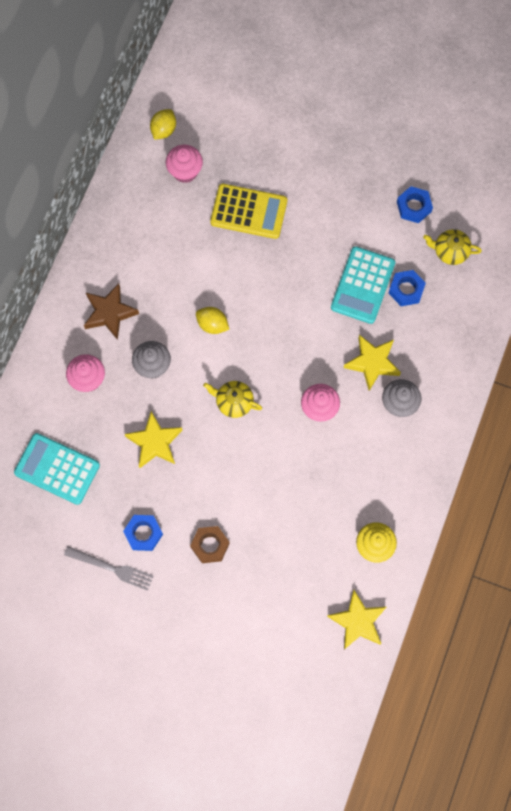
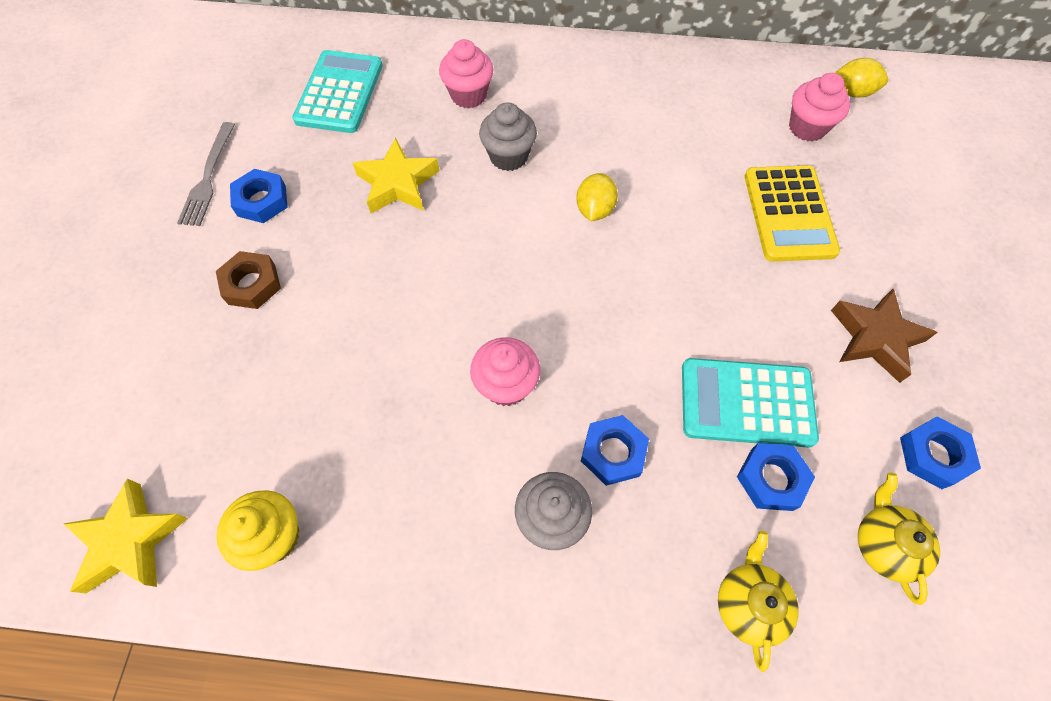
camera: 75 degrees right, 10 degrees down
(109, 313) = (567, 96): brown star -> brown star (875, 338)
(233, 402) = (483, 263): yellow teapot -> yellow teapot (748, 603)
(372, 363) = (613, 452): yellow star -> blue nut

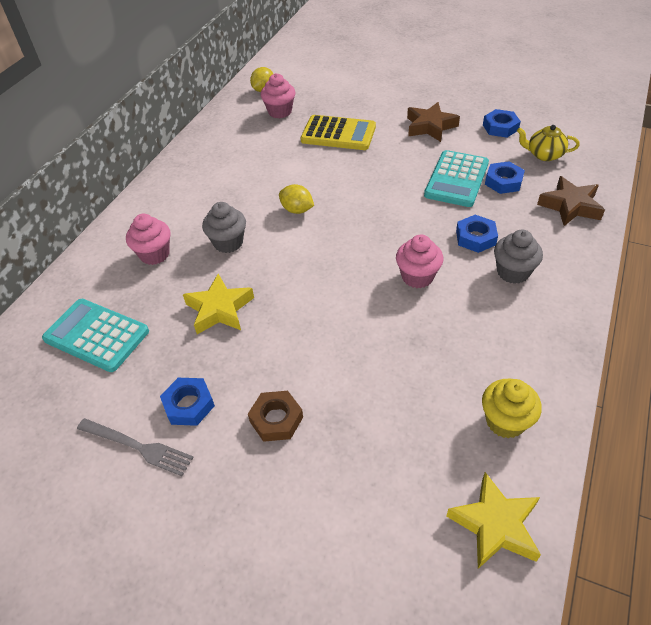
camera: 70 degrees left, 15 degrees down
(748, 603) = (570, 206): yellow teapot -> brown star

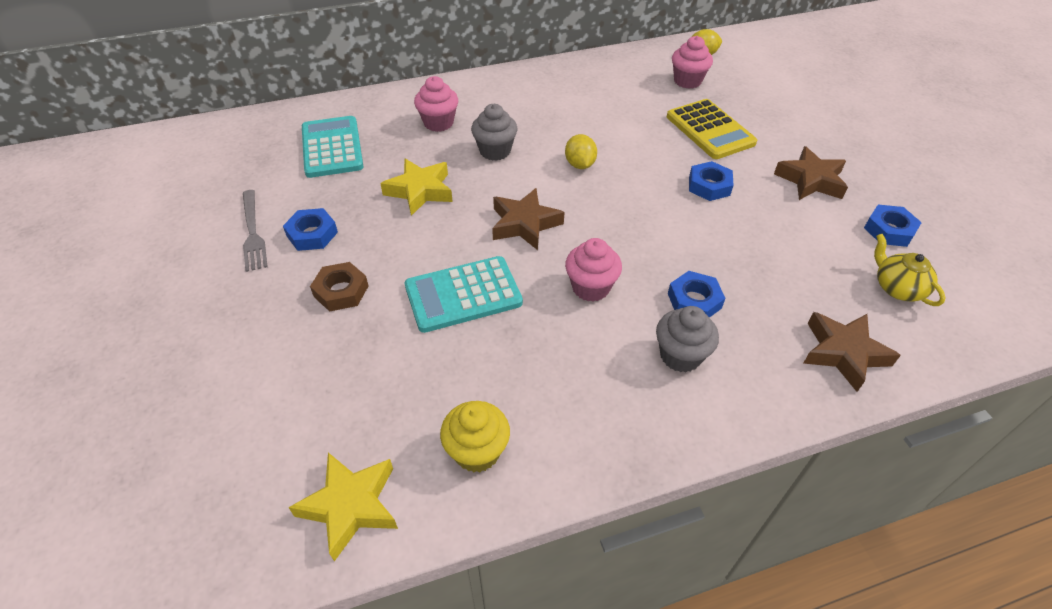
camera: 45 degrees right, 0 degrees up
(323, 273) = (524, 224): none -> brown star
(456, 179) = (759, 241): turquoise calculator -> turquoise calculator (463, 295)
(503, 181) = (806, 278): blue nut -> blue nut (709, 186)

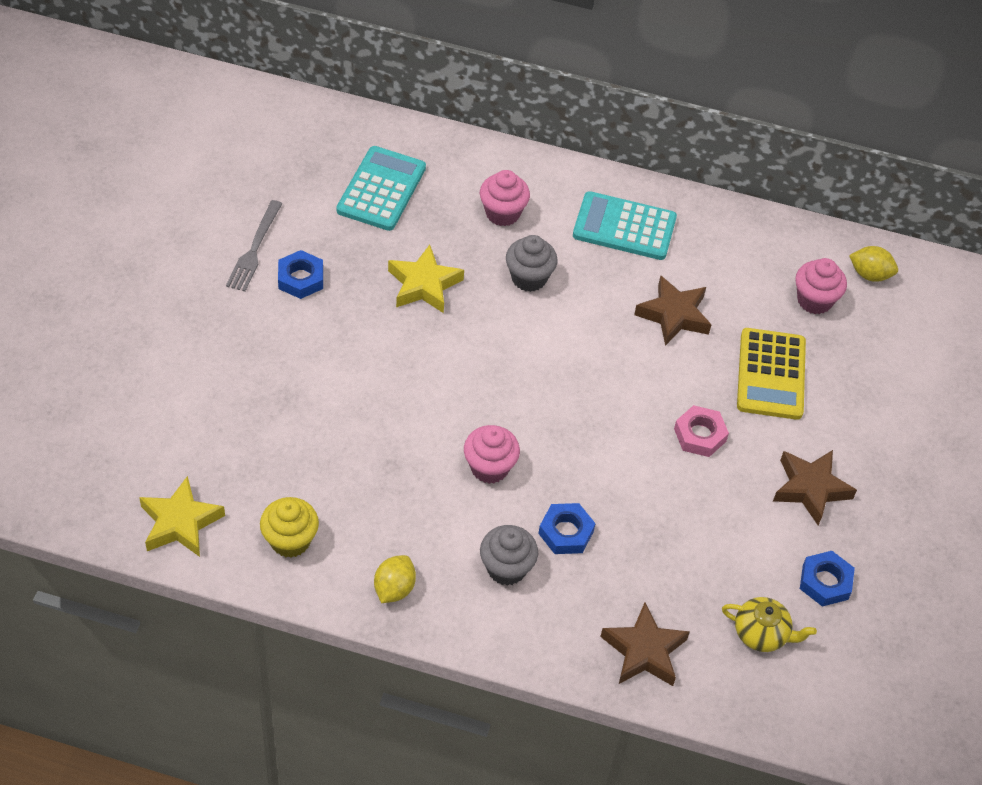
camera: 30 degrees right, 5 degrees up
(341, 291) = (286, 349): brown nut -> none
(463, 295) = (379, 410): turquoise calculator -> turquoise calculator (624, 227)
(524, 224) = (488, 373): brown star -> brown star (674, 315)
(579, 164) = (596, 339): yellow lemon -> yellow lemon (394, 588)
(709, 186) = (700, 435): blue nut -> pink nut
(897, 288) = (761, 633): yellow teapot -> yellow teapot turned 105 degrees clockwise

